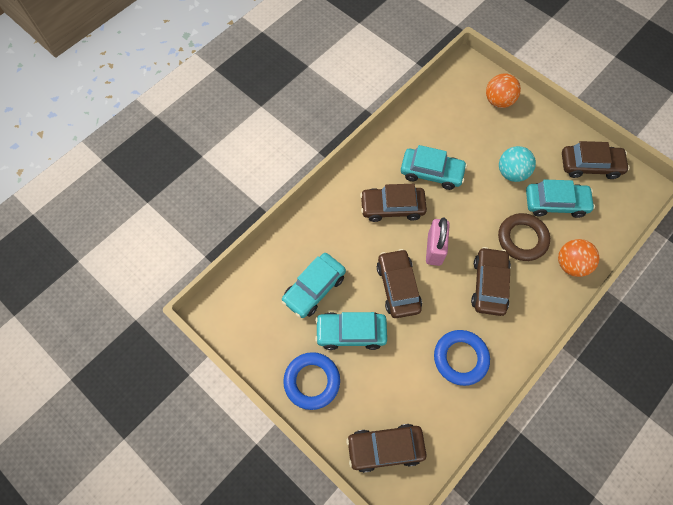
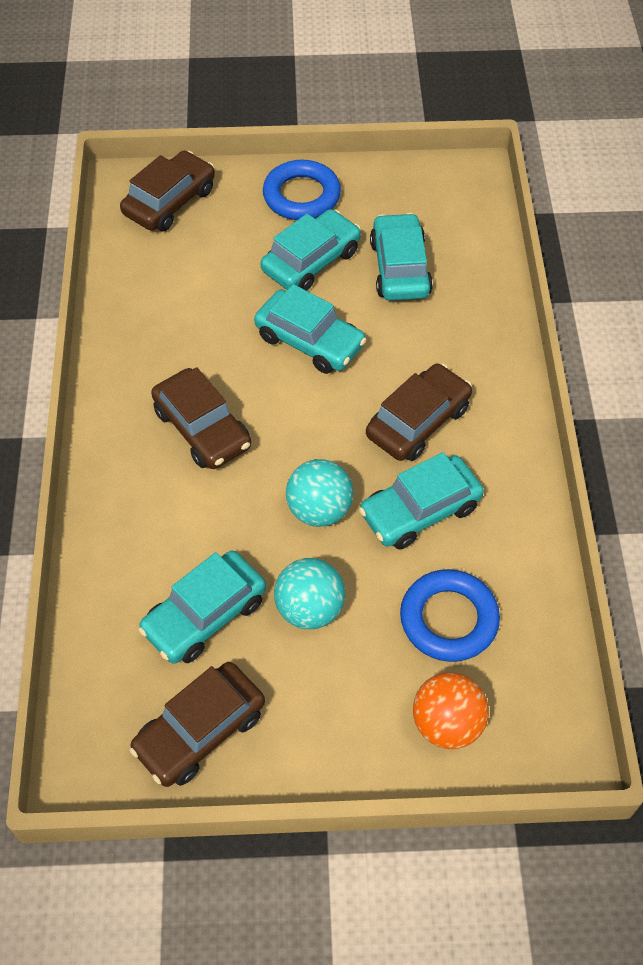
camera: 135 degrees right, 10 degrees down
(398, 287) = (310, 341): brown car -> turquoise car
(434, 249) = (311, 415): pink padlock -> none
(460, 358) = (165, 327): blue ring -> blue ring (448, 619)
(471, 206) = (319, 510): none -> turquoise ball
(522, 239) = (209, 521): brown ring -> none
(571, 264) = (114, 541): orange ball -> none

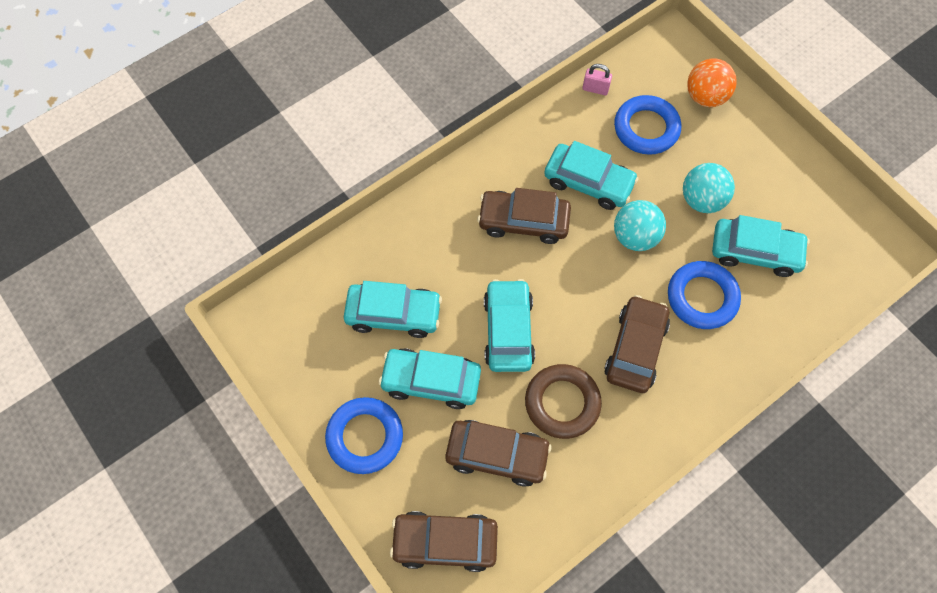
camera: 125 degrees left, 10 degrees up
(200, 731) = (817, 207): brown car -> brown car (497, 455)
(201, 523) = (702, 297): none -> blue ring
(205, 340) = (562, 403): none -> brown ring
(400, 268) = (393, 314): turquoise car -> turquoise car turned 135 degrees counterclockwise
(545, 602) = (595, 89): none -> pink padlock

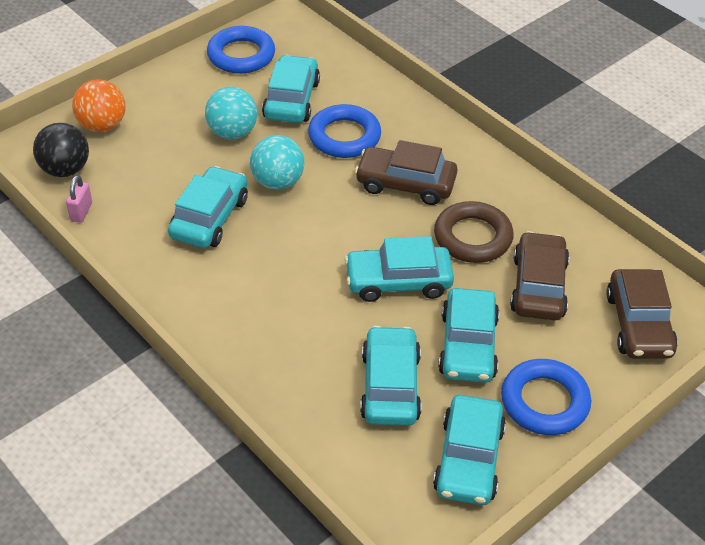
camera: 95 degrees left, 20 degrees down
(315, 366) = (469, 459): none -> turquoise car
(523, 221) = (261, 272): brown car -> none
(646, 74) = (65, 169): none -> black ball
(646, 128) = (140, 171): blue ring -> blue ring (241, 55)

